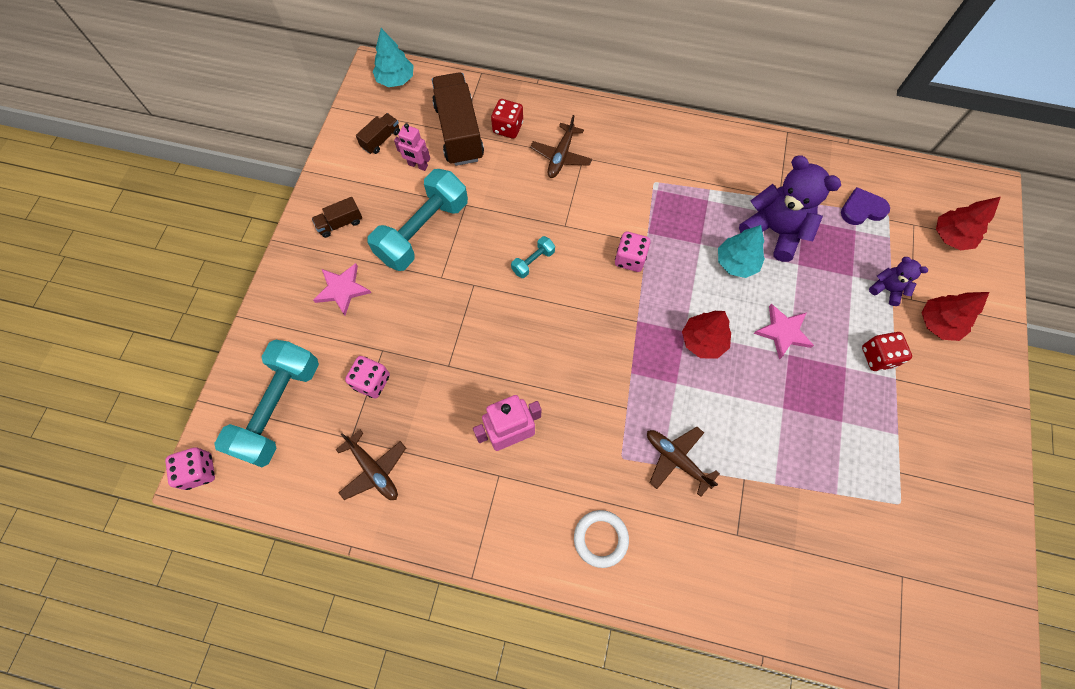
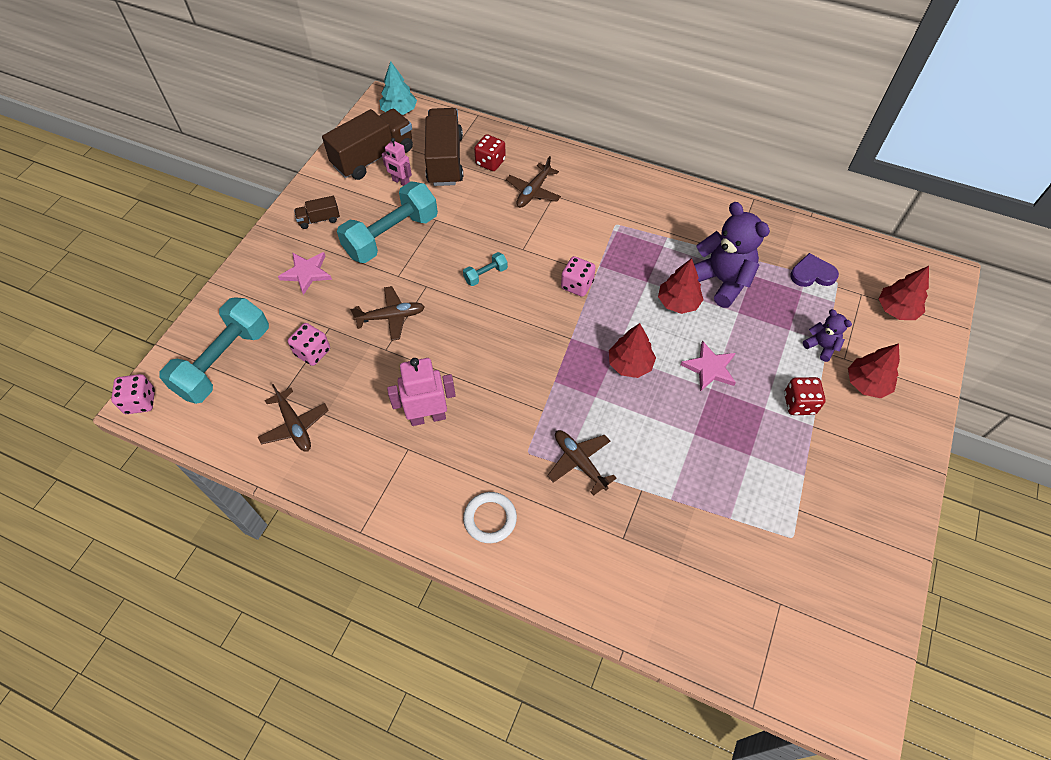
camera: 10 degrees right, 10 degrees down
(381, 140) = (373, 157): brown truck -> brown truck, size x2.12
(445, 327) = (391, 317): none -> brown plane
(736, 263) = (678, 302): turquoise tree -> red tree

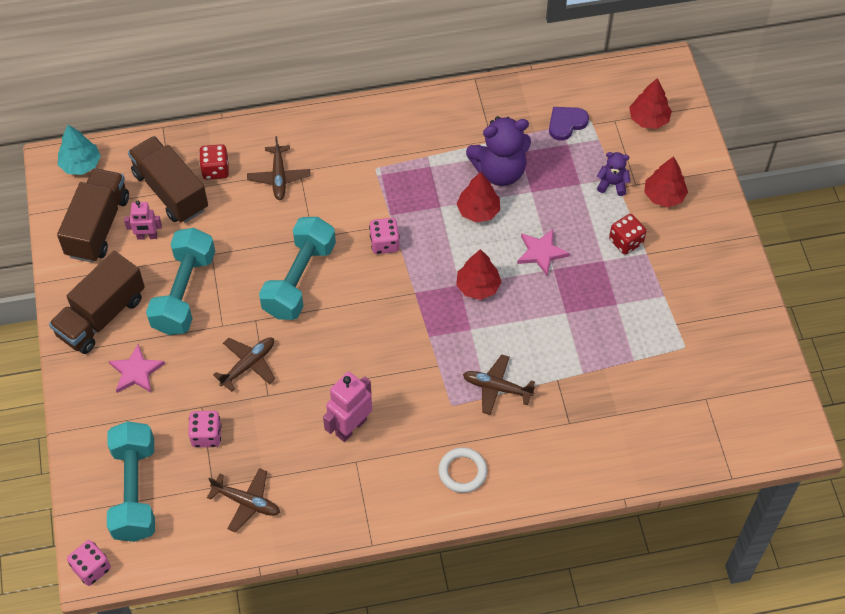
camera: 35 degrees left, 0 degrees up
(319, 219) = (101, 316): brown truck -> brown truck, size x2.12
(485, 275) = (299, 279): turquoise dumbbell -> turquoise dumbbell, size x2.31
(721, 281) = (499, 171): purple teddy bear -> purple teddy bear turned 150 degrees clockwise

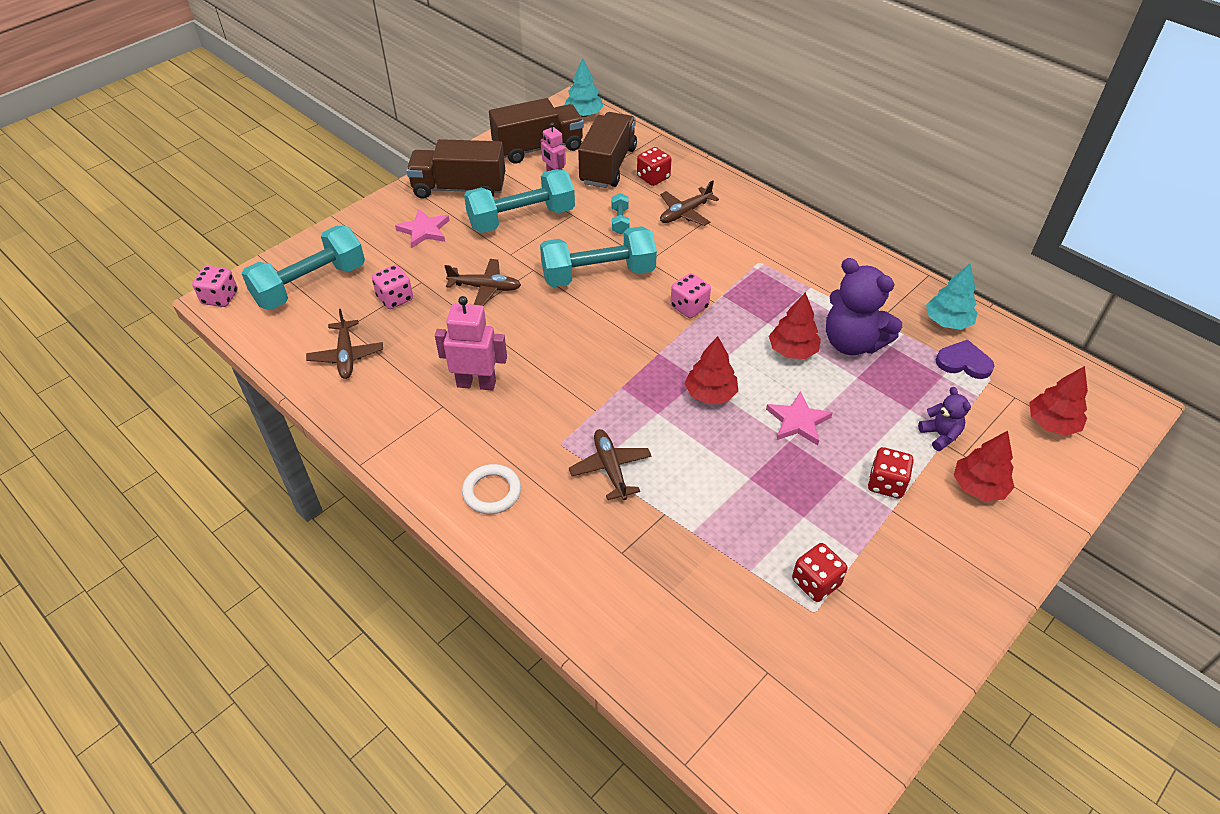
camera: 55 degrees right, 10 degrees down
(249, 226) = (620, 221): none -> turquoise dumbbell
(525, 103) = (947, 322): none -> turquoise tree
(666, 332) = (815, 582): none -> red dice

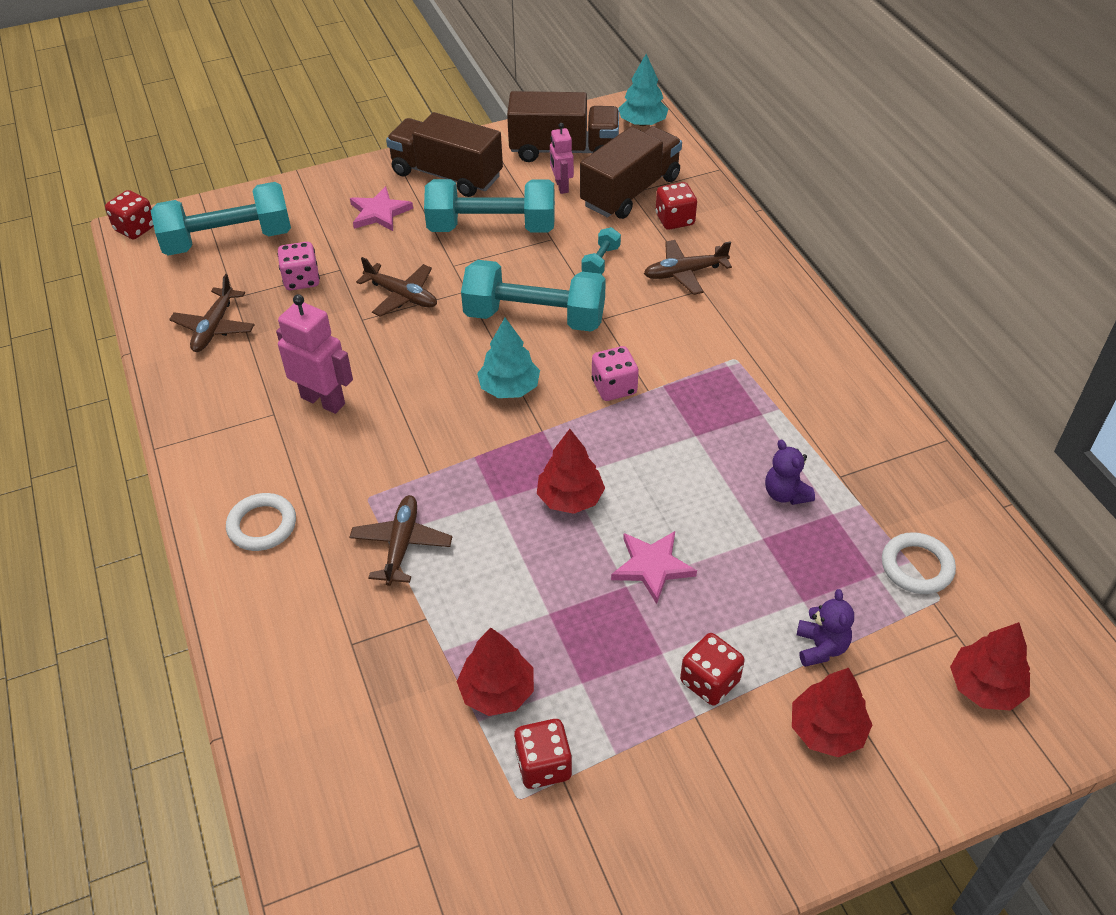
camera: 25 degrees right, 0 degrees up
(220, 298) = (135, 228): pink dice -> red dice
(792, 350) = (703, 479): red tree -> red tree (497, 691)
(852, 343) = (785, 494): purple teddy bear -> purple teddy bear, size x0.51
(947, 322) = (931, 508): turquoise tree -> turquoise tree (509, 388)
(963, 362) = (917, 566): purple heart -> white ring

